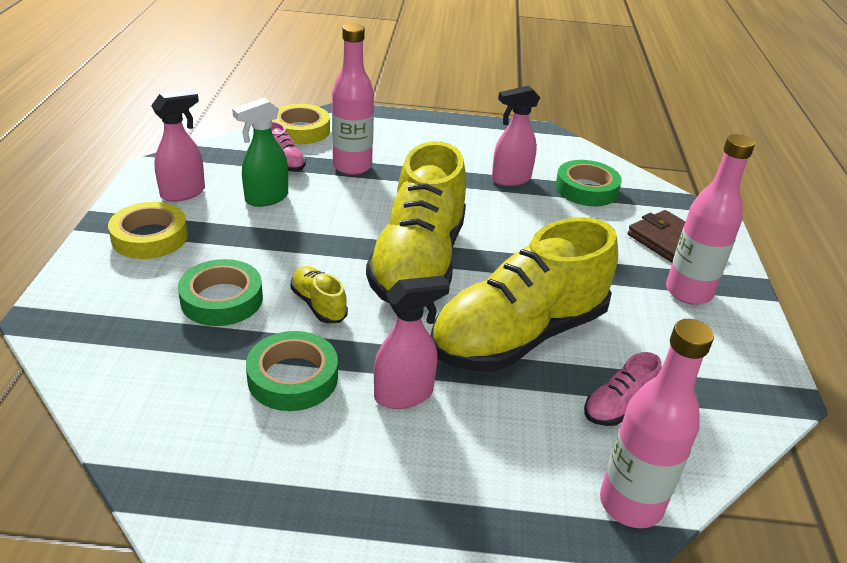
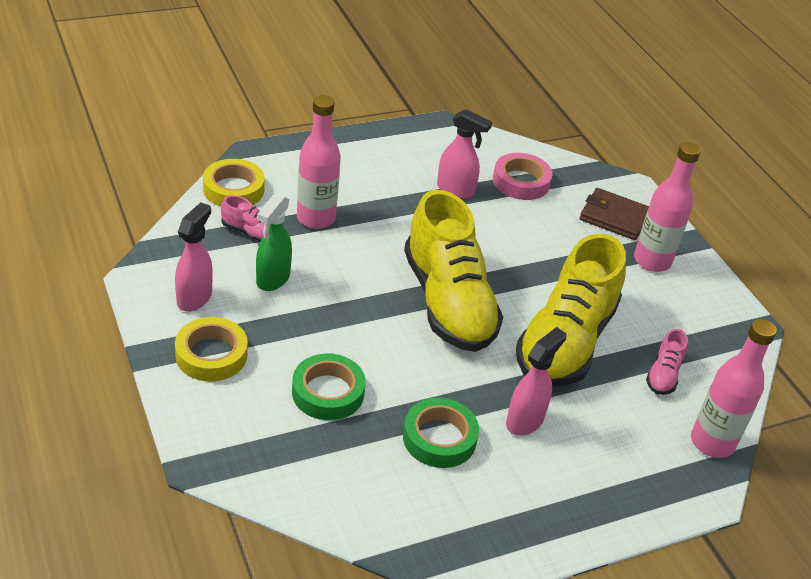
camera: 30 degrees left, 5 degrees up
(318, 304) = (405, 369): yellow shoe -> none
(510, 179) = (456, 190): pink spray bottle -> pink spray bottle turned 105 degrees counterclockwise
(586, 189) = (521, 182): green tape -> pink tape

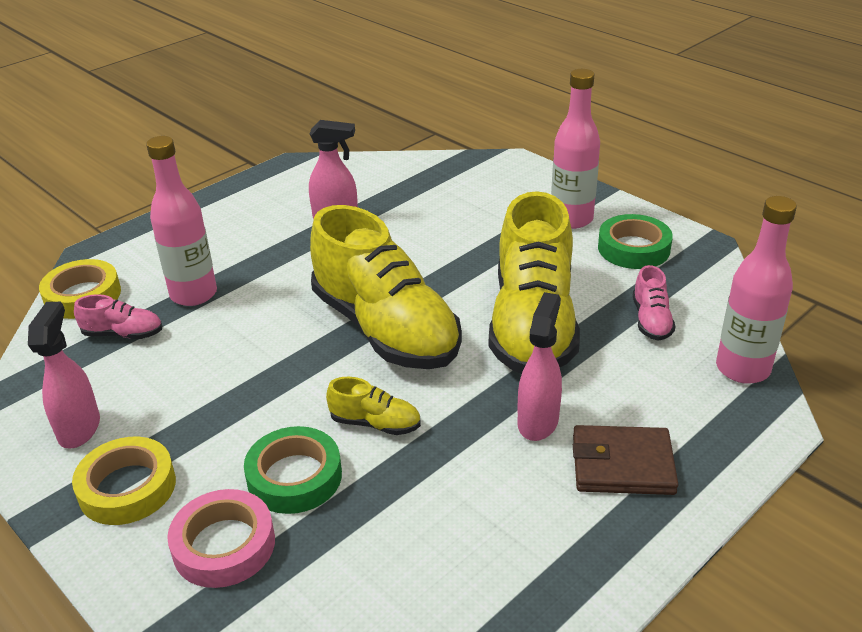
camera: 15 degrees left, 5 degrees down
(272, 279) = (170, 374): green spray bottle -> none
(404, 375) = (375, 423): none -> yellow shoe
(439, 438) = (453, 478): green tape -> green tape (633, 248)
(521, 182) = (399, 190): pink tape -> pink tape (224, 545)
(614, 217) = (510, 193): brown wallet -> brown wallet (622, 465)

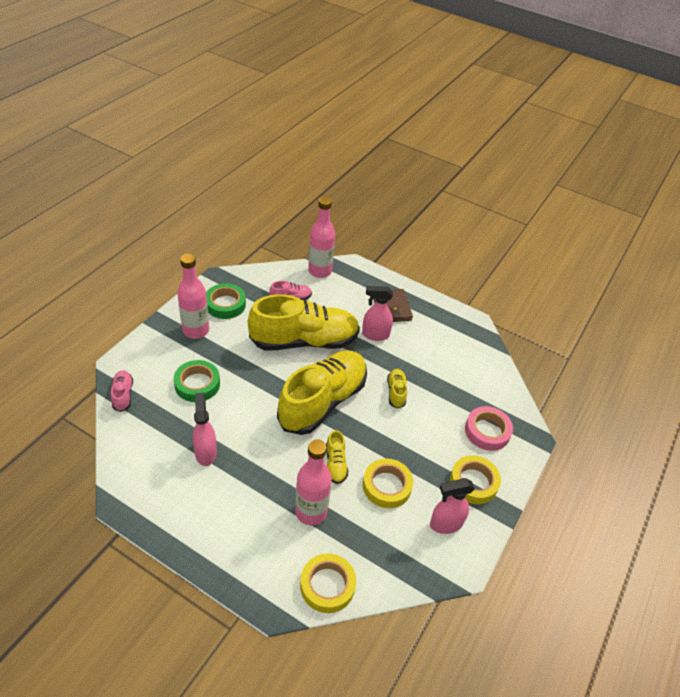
camera: 110 degrees left, 10 degrees up
(123, 334) = (361, 538): pink shoe -> pink shoe (123, 395)
(188, 374) = (387, 486): none -> yellow tape
(258, 326) = (335, 464): none -> yellow shoe
(294, 477) = (440, 416): green tape -> green tape (197, 384)

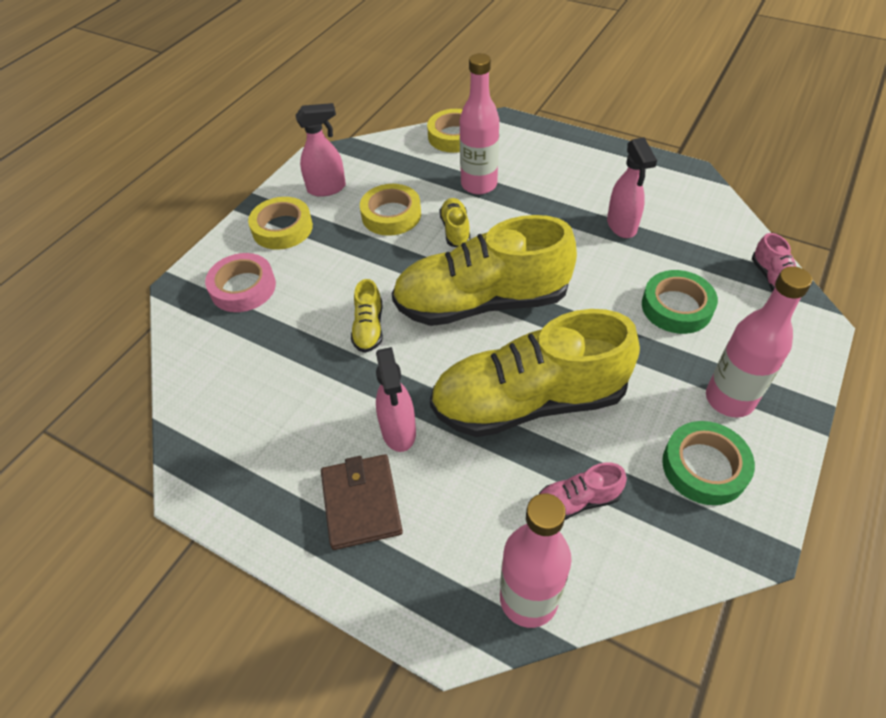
camera: 175 degrees left, 5 degrees up
(323, 401) = (481, 302): yellow shoe -> yellow shoe turned 45 degrees clockwise
(375, 335) = (398, 431): pink spray bottle -> pink spray bottle turned 75 degrees clockwise

